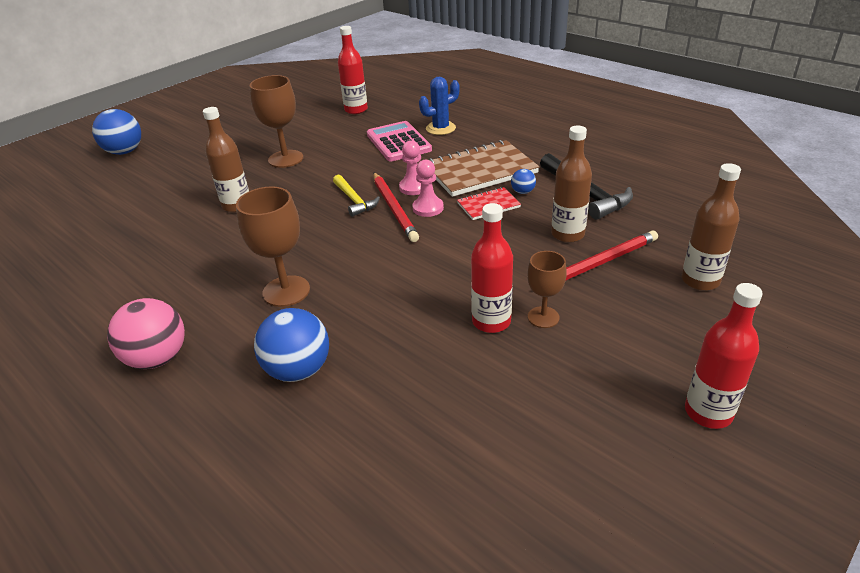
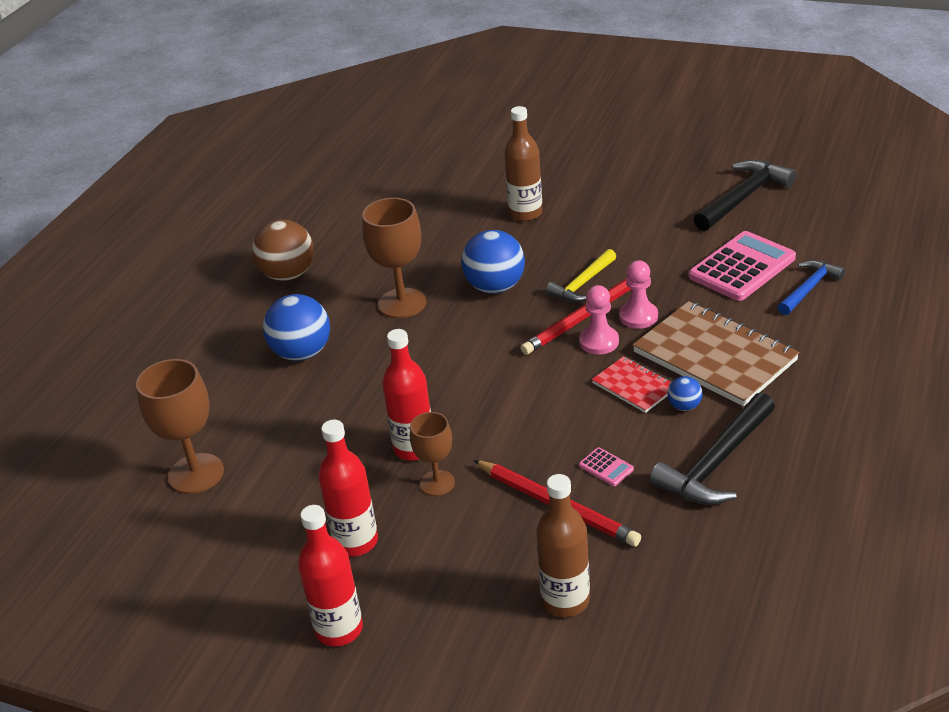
camera: 70 degrees right, 0 degrees up
(124, 152) = (583, 99): blue ball -> blue ball (495, 287)
(158, 358) = (288, 275): pink ball -> brown ball
(286, 159) = (640, 202): brown goblet -> brown goblet (196, 474)
(326, 126) = (743, 197): none -> black hammer
(356, 110) = (806, 202): red bottle -> red bottle (355, 542)
(440, 128) = (809, 288): blue cactus -> blue hammer
(567, 234) = (606, 467): brown bottle -> pink calculator

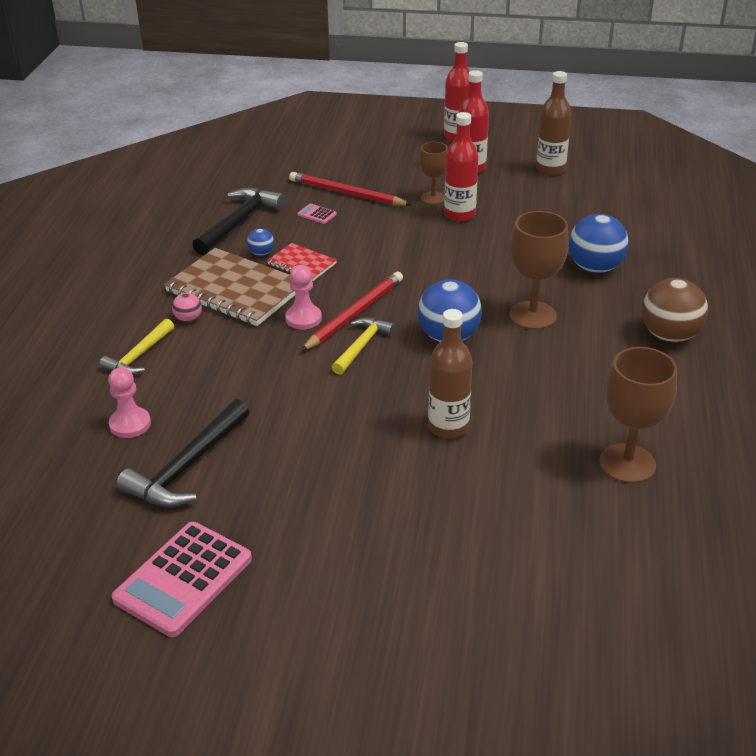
camera: 165 degrees right, 0 degrees up
(196, 474) = (608, 190): brown goblet -> brown goblet (627, 463)
(565, 600) = (331, 156): brown bottle -> brown bottle (550, 169)
(599, 342) = (336, 294): pink pawn -> pink pawn (130, 424)
(742, 267) = (201, 374): pink calculator -> pink calculator (183, 579)
(764, 324) = (188, 319): none -> pink ball
(809, 288) = (139, 356): blue hammer -> yellow hammer

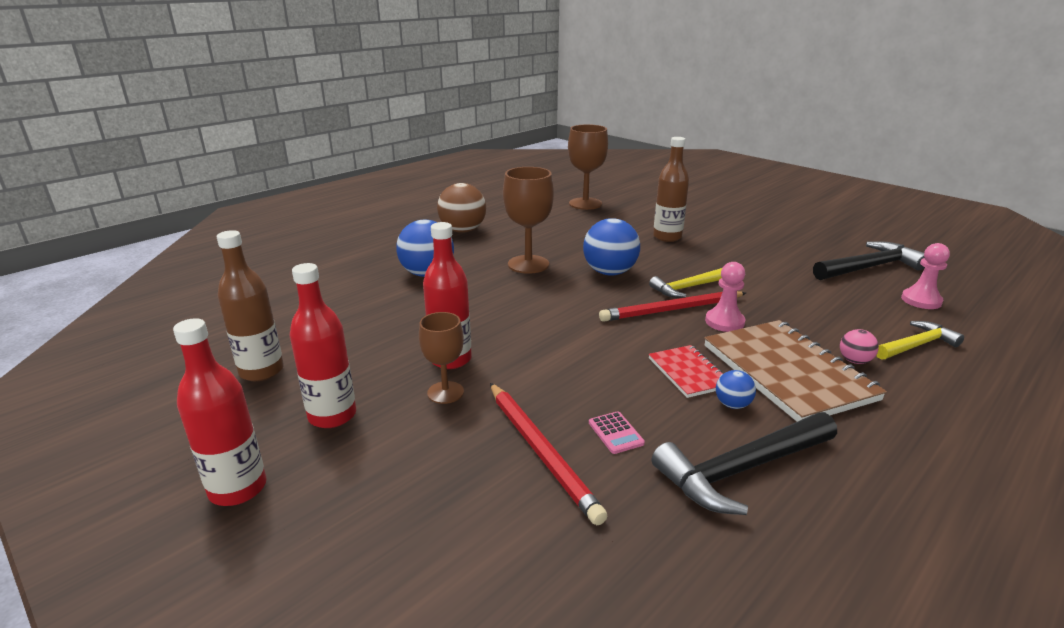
camera: 145 degrees left, 10 degrees down
(183, 579) = (877, 232): pink calculator -> none

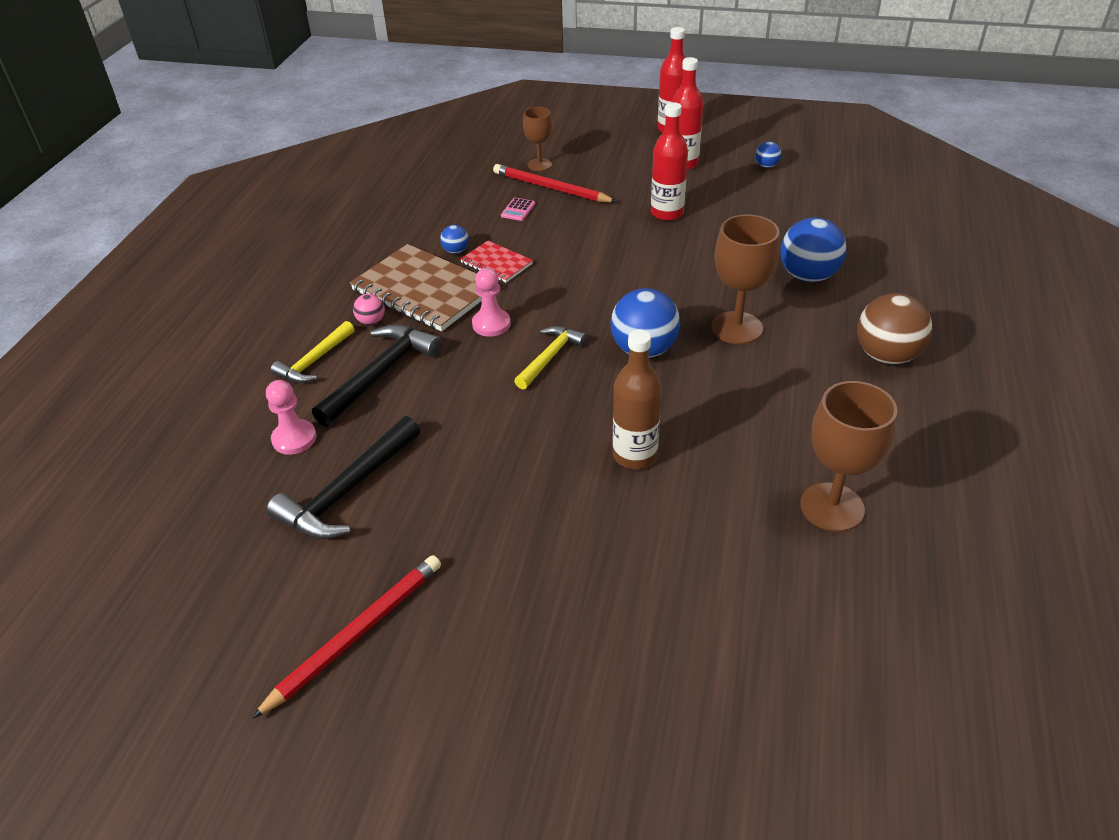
camera: 150 degrees right, 15 degrees up
(261, 371) = (766, 166): brown bottle -> blue ball
(445, 392) = (640, 195): brown goblet -> brown goblet (539, 165)
(615, 433) = (518, 210): pink calculator -> pink calculator turned 105 degrees counterclockwise
(672, 310) = (545, 321): red pencil -> red pencil (356, 634)
(741, 470) = (437, 216): black hammer -> black hammer (381, 374)

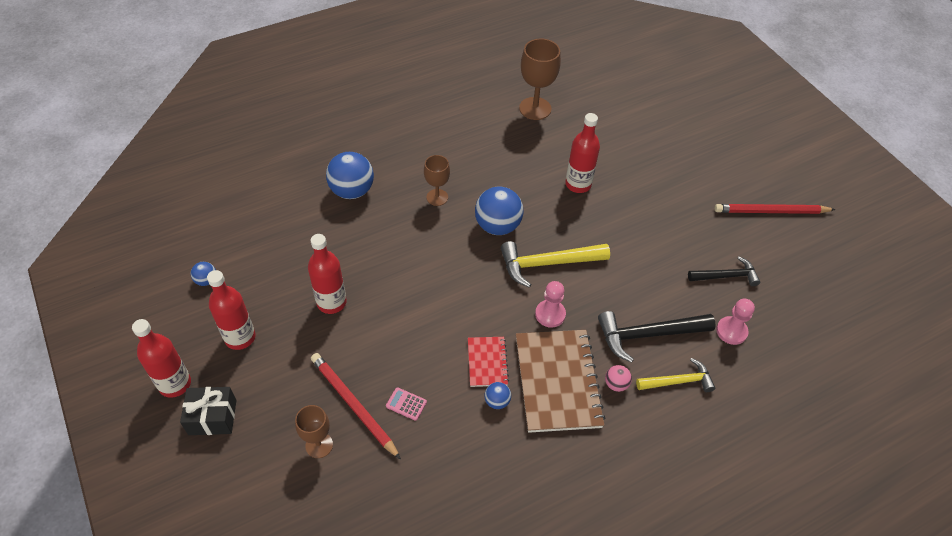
camera: 135 degrees left, 10 degrees up
(347, 491) = (726, 276): black hammer -> black hammer, size x0.64
(518, 210) = (406, 404): pink calculator -> pink calculator turned 135 degrees counterclockwise
(550, 357) = (547, 264): yellow hammer -> yellow hammer, size x1.56
(551, 188) = (353, 405): red pencil -> red pencil turned 150 degrees clockwise
(622, 135) = (212, 417): none -> black gift
(635, 455) = (578, 184): brown bottle -> red bottle
(736, 328) = (437, 197): brown goblet -> brown goblet, size x0.61
(886, 356) = (404, 130): brown ball -> none

